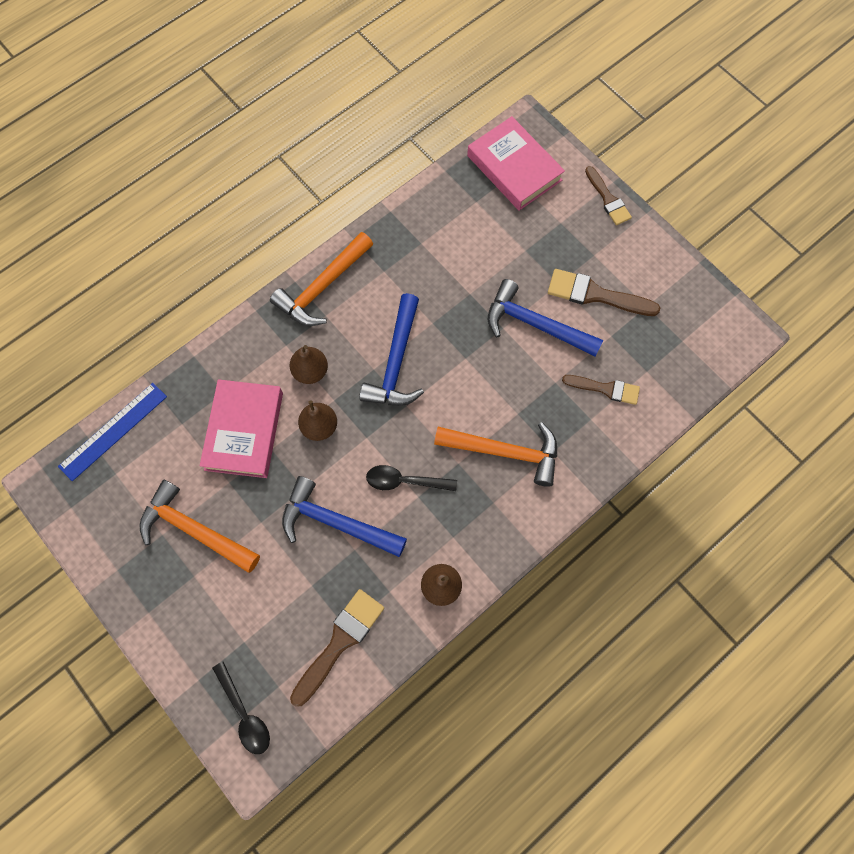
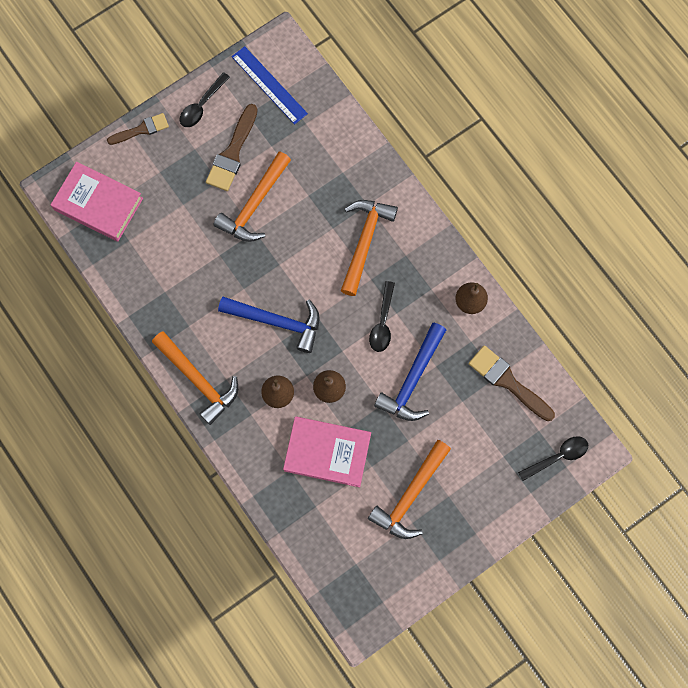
camera: 85 degrees left, 5 degrees up
(113, 431) = (317, 566): blue ruler -> blue ruler (269, 85)
(514, 168) = (98, 204): pink book -> pink book turned 60 degrees clockwise
(535, 324) = (254, 204): blue hammer -> orange hammer
(605, 389) = (318, 157): brown brush -> none
(648, 256) = (202, 105): none -> black spoon

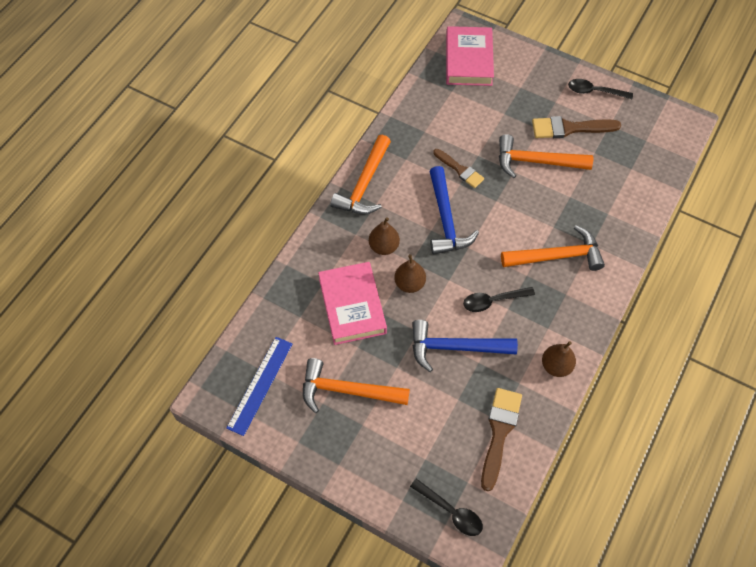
camera: 65 degrees right, 15 degrees down
(141, 129) = (547, 61): brown brush -> brown brush (460, 170)
(269, 85) = (645, 129): blue ruler -> blue ruler (260, 385)

